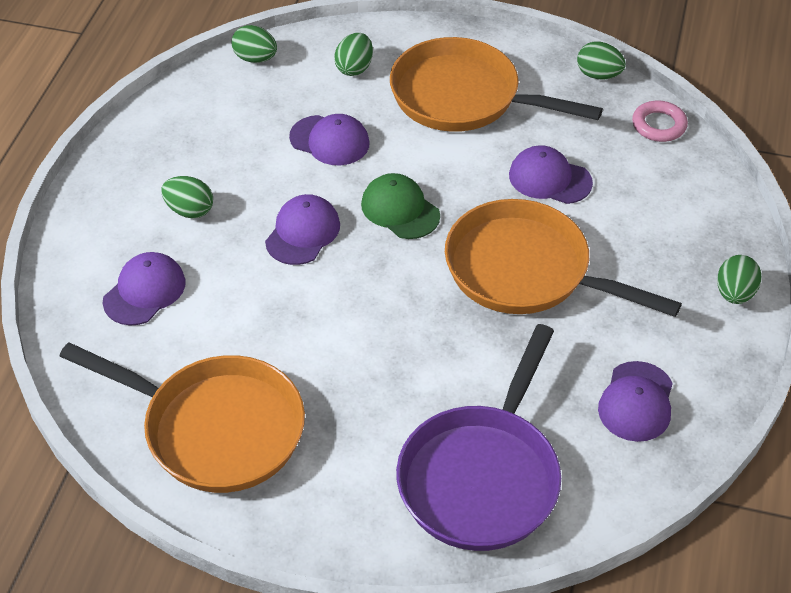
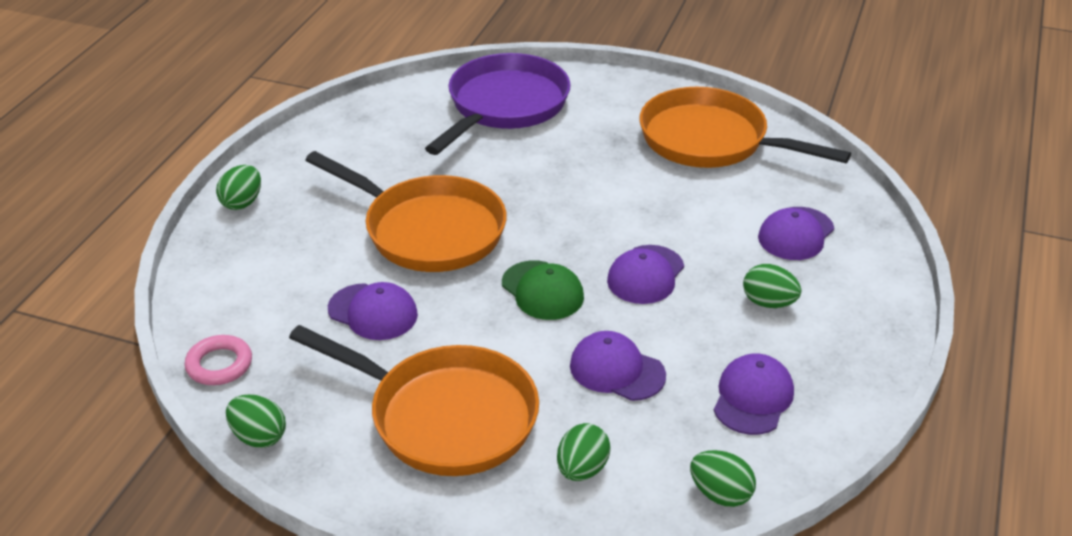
camera: 175 degrees left, 10 degrees down
(636, 402) = (369, 138): purple cap -> purple cap (753, 398)

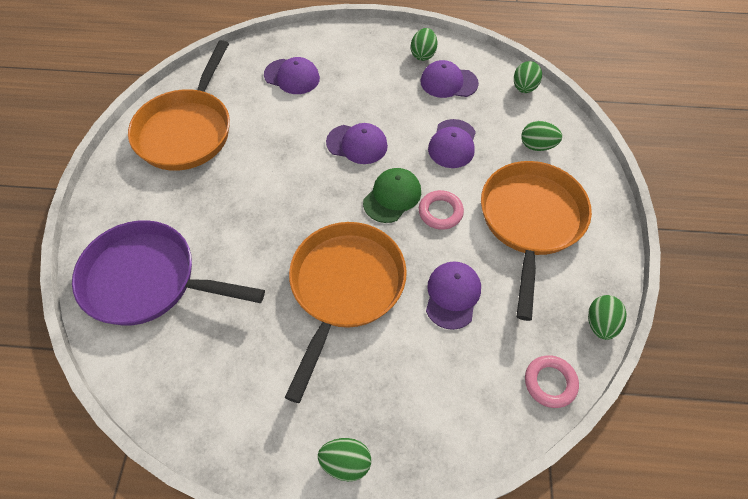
camera: 105 degrees left, 20 degrees up
(499, 329) = (440, 212): none -> pink ring
(768, 303) = (365, 83): green egg -> green egg (423, 54)

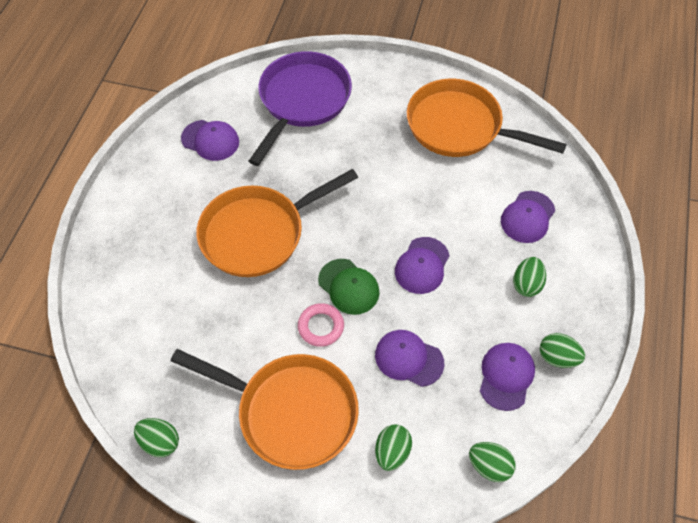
camera: 100 degrees right, 0 degrees up
(345, 288) = (258, 233): orange pan -> orange pan turned 120 degrees clockwise
(346, 462) = (115, 215): green egg -> green egg (526, 284)
(452, 295) = (227, 317): purple cap -> purple cap (210, 140)
(550, 383) = (121, 377): pink ring -> none

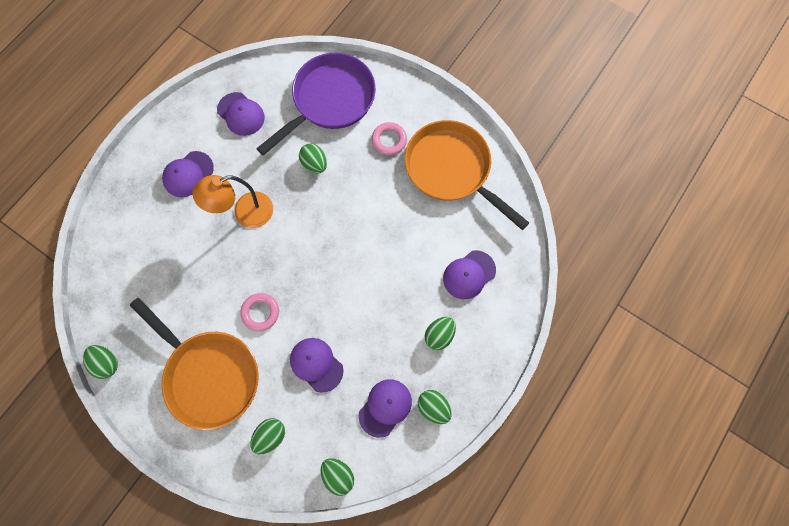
camera: 20 degrees right, 15 degrees up
(258, 233) = (245, 213): orange pan -> orange lamp
(313, 163) = (315, 164): none -> green egg
(348, 286) = (296, 286): green cap -> none
(382, 119) = (389, 140): none -> pink ring
(422, 265) = (362, 288): purple cap -> purple cap (188, 174)

